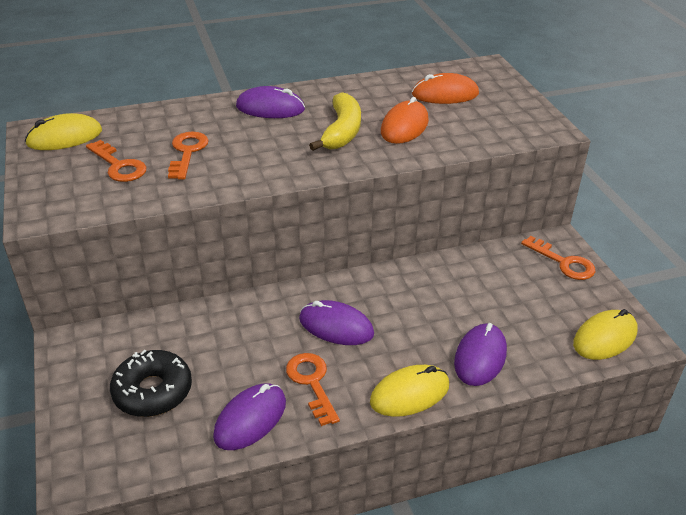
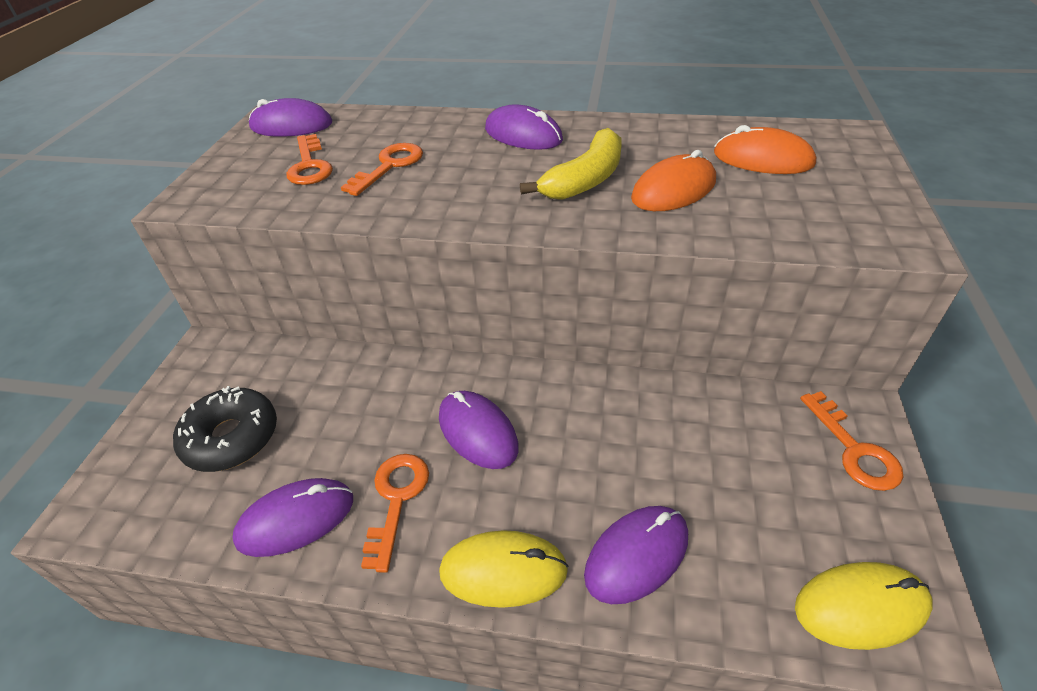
camera: 30 degrees right, 5 degrees up
(64, 137) = (291, 125): yellow mouse -> purple mouse

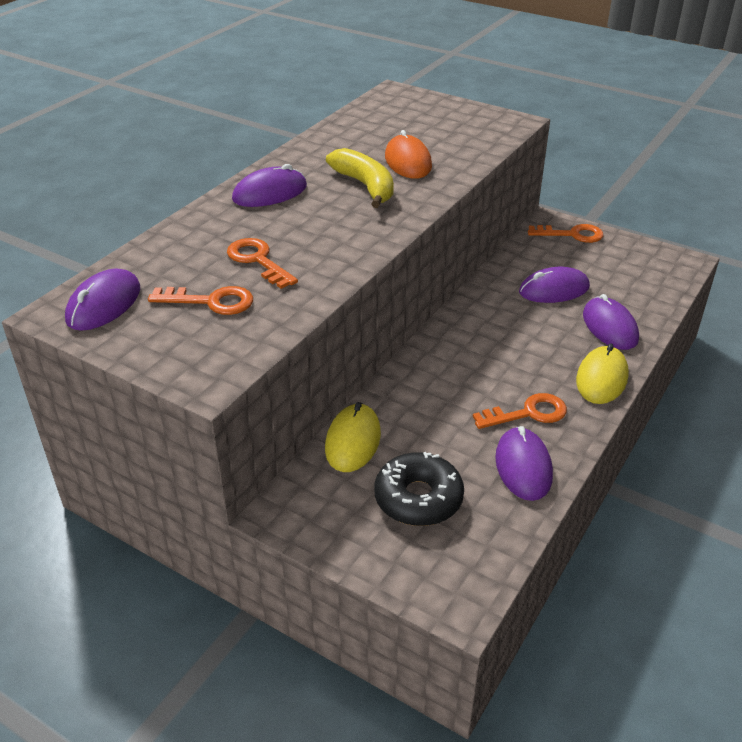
camera: 70 degrees left, 5 degrees down
(396, 499) = (528, 413): orange key -> orange key turned 135 degrees clockwise
(478, 432) = (486, 364): purple mouse -> purple mouse (554, 290)
(763, 159) = (398, 125): orange mouse -> none
(861, 607) = (662, 271): yellow mouse -> yellow mouse (353, 441)

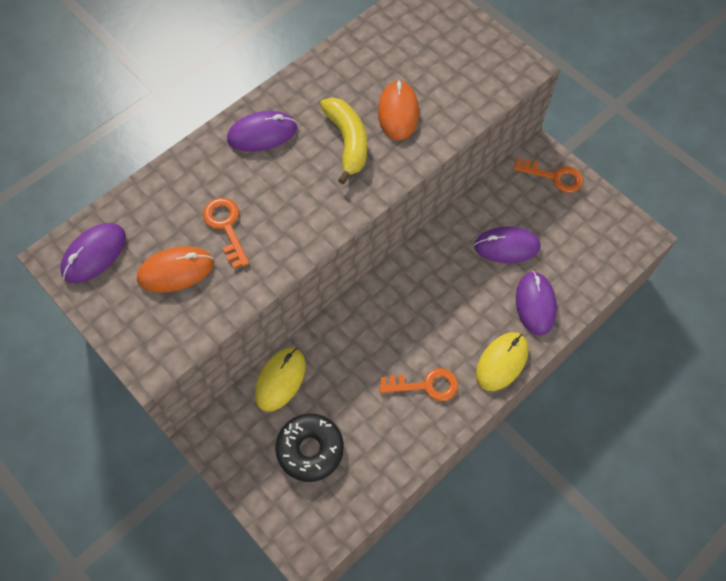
camera: 15 degrees right, 25 degrees up
(211, 301) = (175, 271): orange key -> orange mouse
(523, 466) = (400, 439): purple mouse -> none

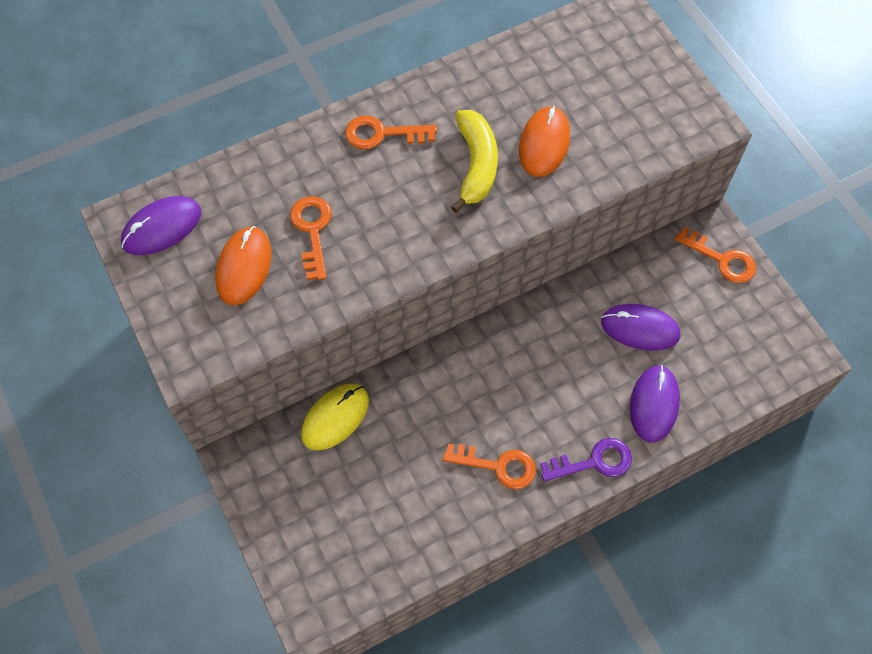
camera: 15 degrees right, 0 degrees up
(175, 271) = (244, 267): orange mouse -> orange mouse turned 75 degrees counterclockwise
(262, 133) = (382, 134): purple mouse -> orange key
(310, 449) = (346, 504): black donut -> none
(502, 362) = (594, 462): yellow mouse -> purple key

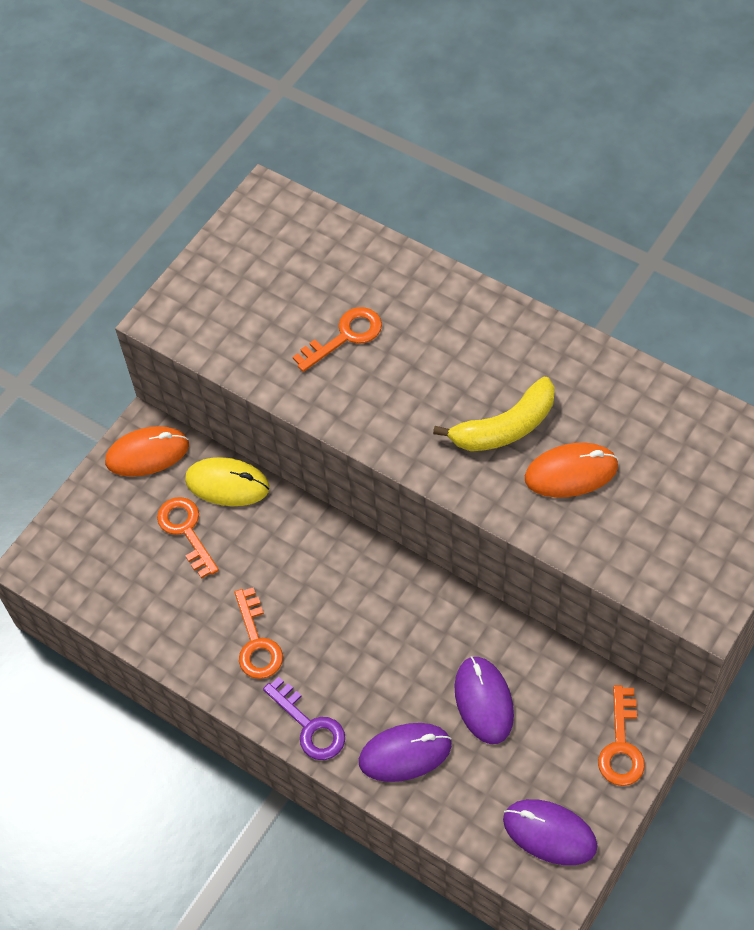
camera: 65 degrees right, 5 degrees down
(161, 228) = (276, 228): purple mouse -> purple mouse (549, 833)
(244, 267) = (276, 306): orange mouse -> orange mouse (147, 453)
(382, 134) = (486, 334): orange key -> orange key (186, 531)

